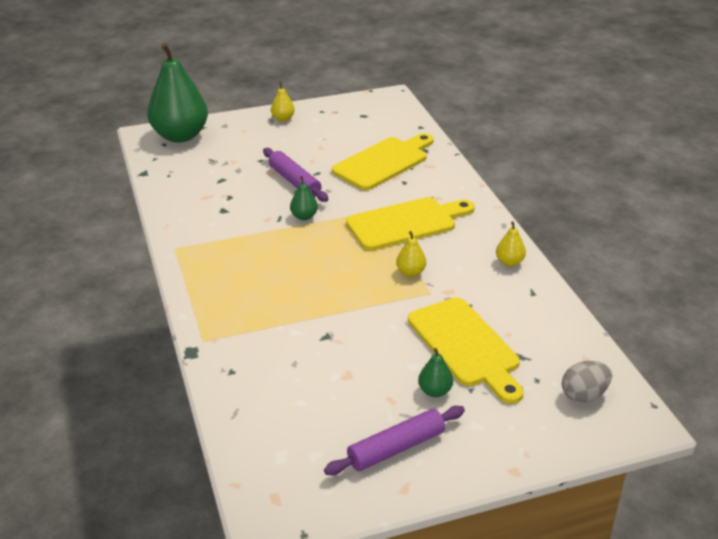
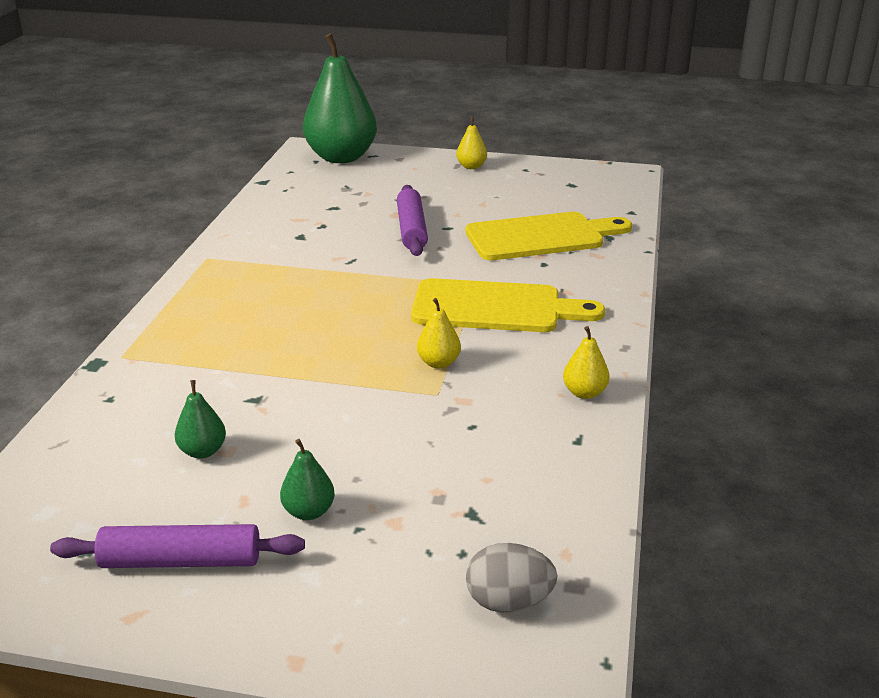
camera: 30 degrees right, 5 degrees down
(304, 216) = (380, 267): green pear -> green pear (203, 451)
(466, 346) = (411, 473): yellow cutting board -> none

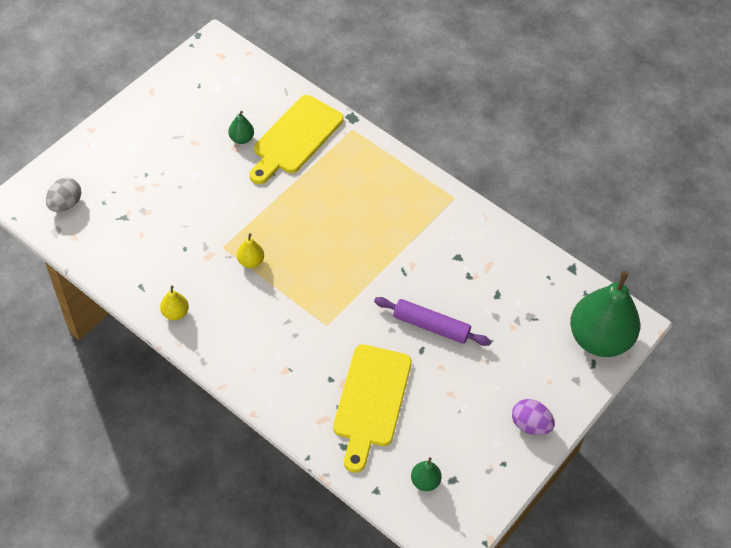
camera: 115 degrees right, 25 degrees up
(181, 561) = (171, 112): purple rolling pin -> none
(308, 512) = (169, 161): green pear -> green pear (425, 481)
(471, 166) = (530, 425): yellow pear -> purple egg
(495, 308) = (291, 319): yellow cutting board -> yellow cutting board (295, 138)

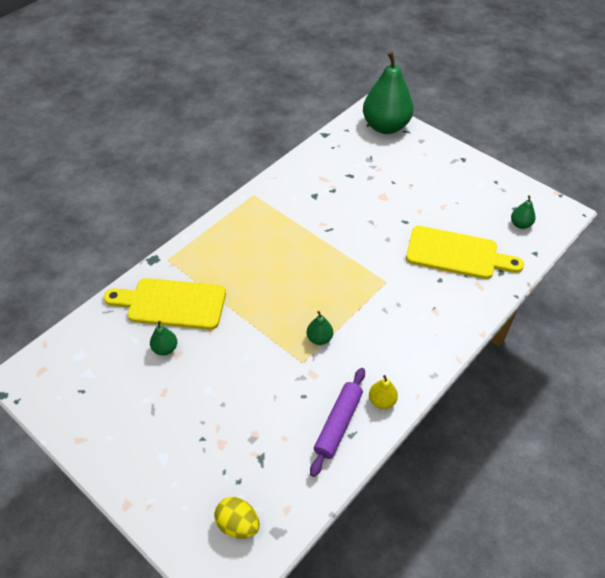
camera: 85 degrees left, 5 degrees down
(66, 204) = (238, 524): grey egg -> yellow egg
(251, 261) = (319, 338): yellow pear -> green pear
(295, 138) = (171, 303): yellow cutting board -> yellow cutting board turned 150 degrees clockwise
(431, 326) = (382, 215): purple rolling pin -> purple rolling pin (338, 424)
(530, 425) = (461, 166): purple egg -> none

